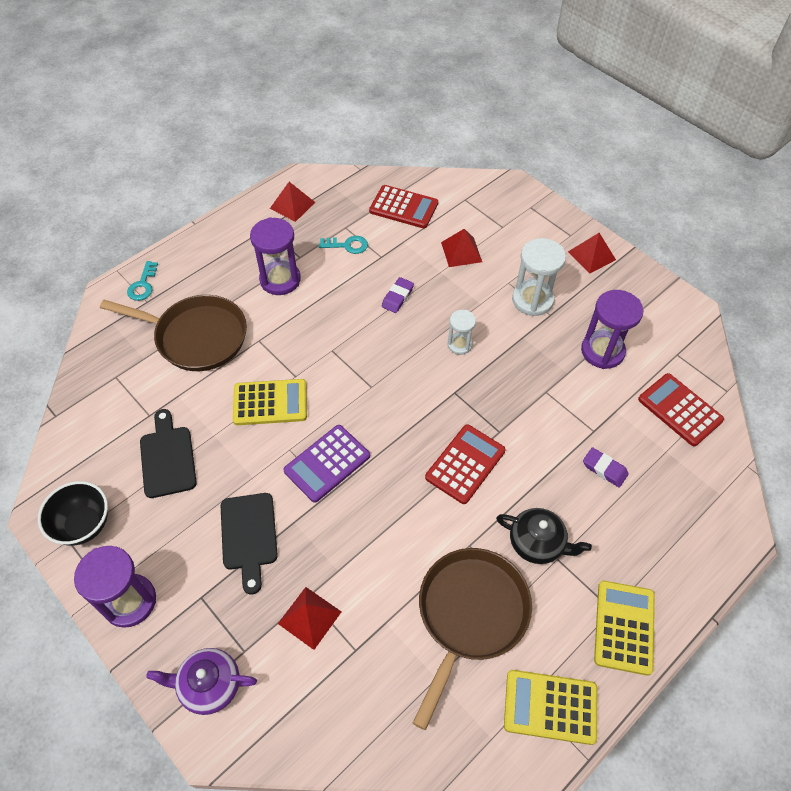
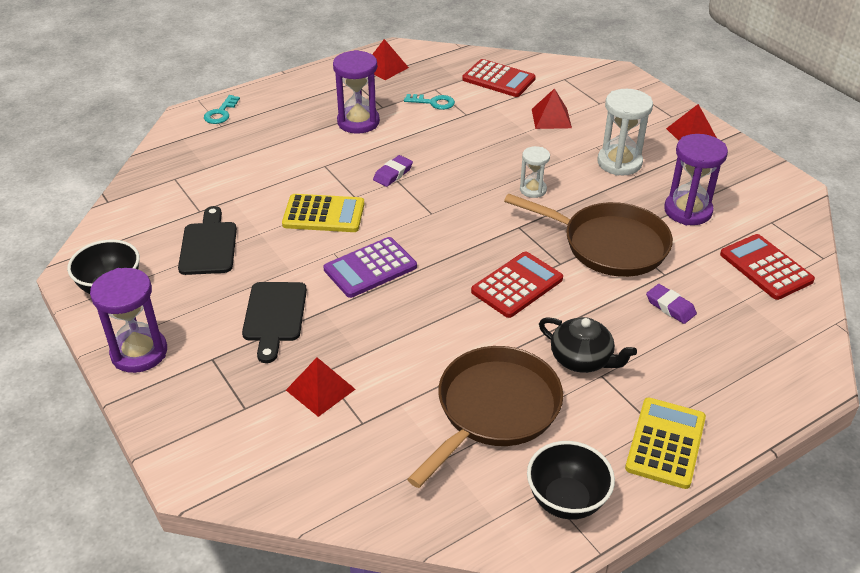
camera: 10 degrees right, 15 degrees down
(196, 337) = (263, 157): brown pan -> brown pan (609, 245)
(209, 685) = (201, 430): purple teapot -> none
(397, 297) = (476, 147): purple eraser -> purple eraser (393, 174)
(550, 707) = (566, 500): yellow calculator -> black bowl

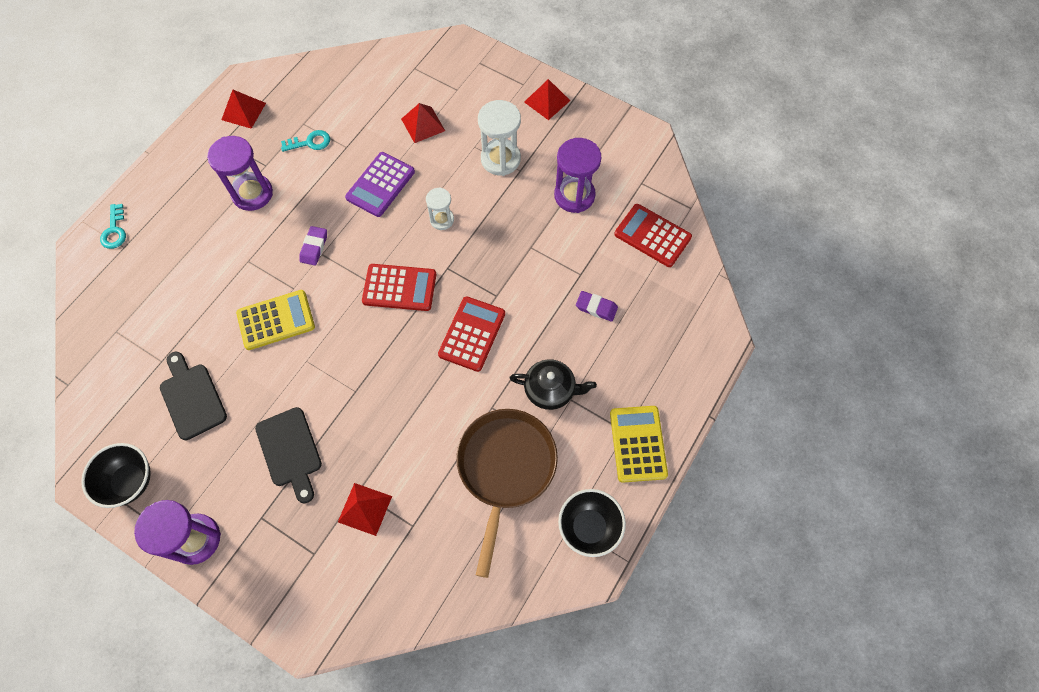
camera: 25 degrees left, 25 degrees up
(370, 268) = (345, 365): purple calculator -> purple calculator (380, 185)
(498, 79) = (356, 89): red calculator -> red calculator (399, 288)
(609, 245) = (526, 259): brown pan -> none

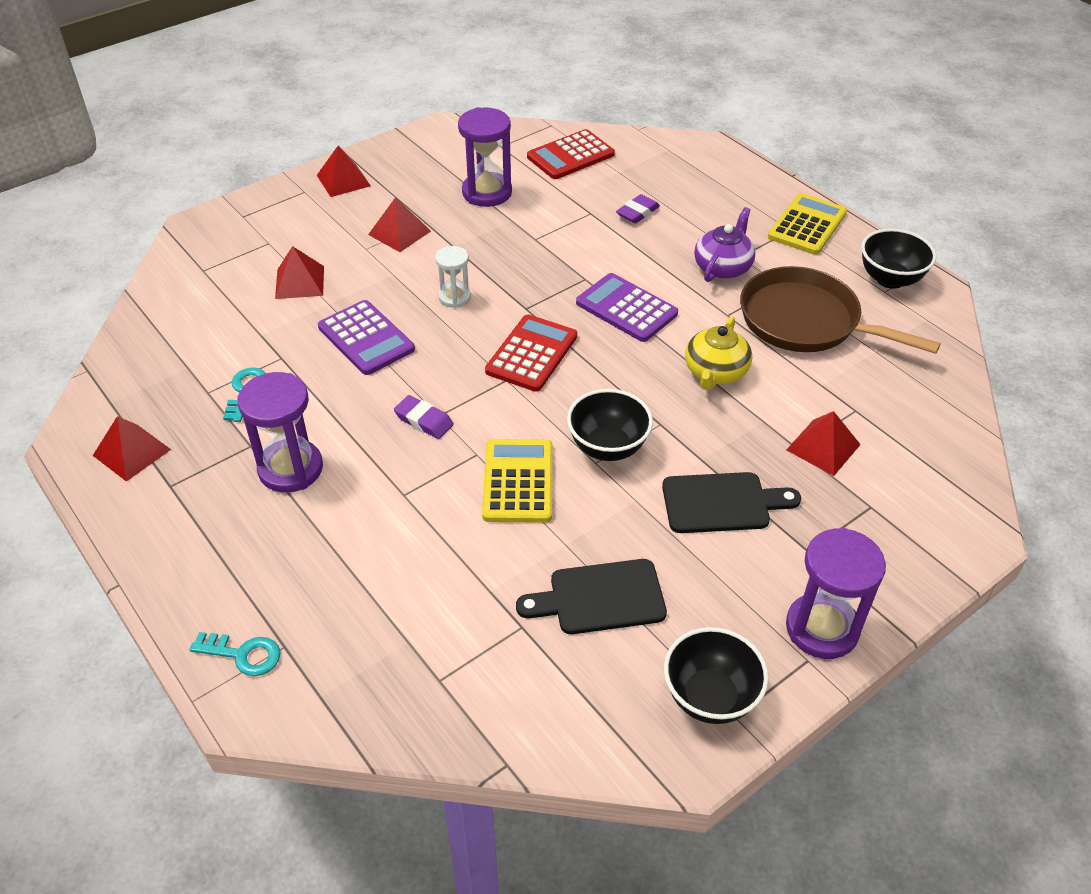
camera: 70 degrees left, 20 degrees down
(322, 364) = (607, 447): none -> black bowl
(421, 414) = (715, 372): none -> yellow teapot
(472, 334) = (626, 308): red calculator -> purple calculator
(500, 159) = (399, 232): white hourglass -> red pyramid
(550, 390) = (723, 267): black teapot -> purple teapot
(638, 444) = (807, 225): yellow calculator -> yellow calculator turned 105 degrees clockwise

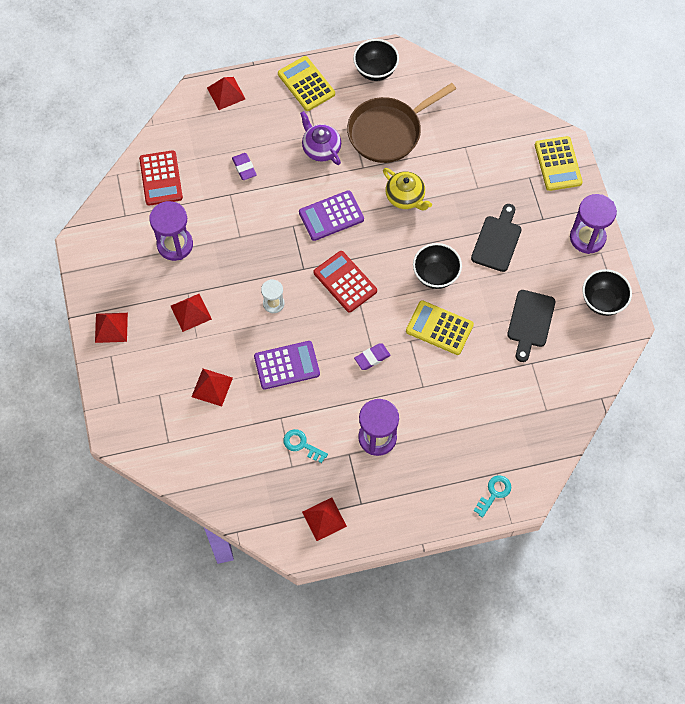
camera: 65 degrees left, 20 degrees up
(823, 447) = (482, 176): red pyramid -> red pyramid (226, 93)
(929, 537) = (558, 164): none -> yellow calculator

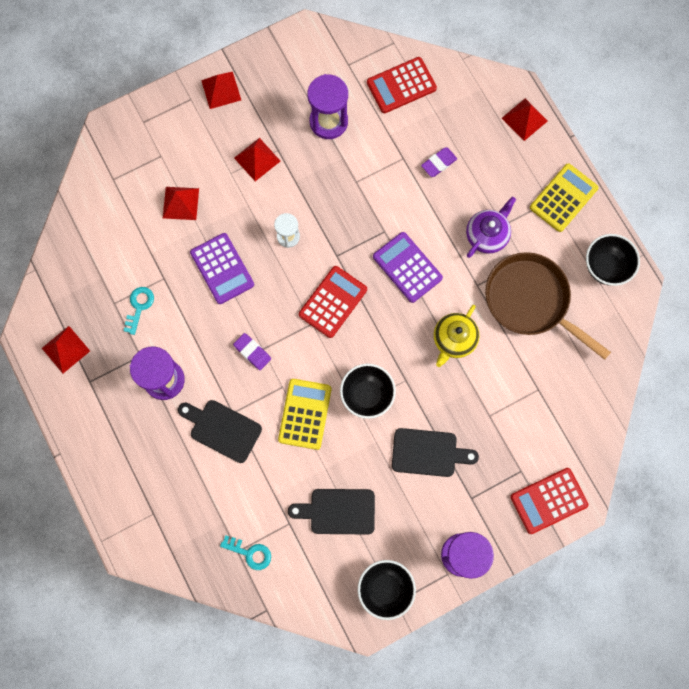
camera: 75 degrees right, 10 degrees up
(435, 398) = (222, 429): none -> black cutting board
(494, 493) = (130, 515): turquoise key -> turquoise key (250, 553)
(558, 164) = (548, 500): yellow calculator -> red calculator

